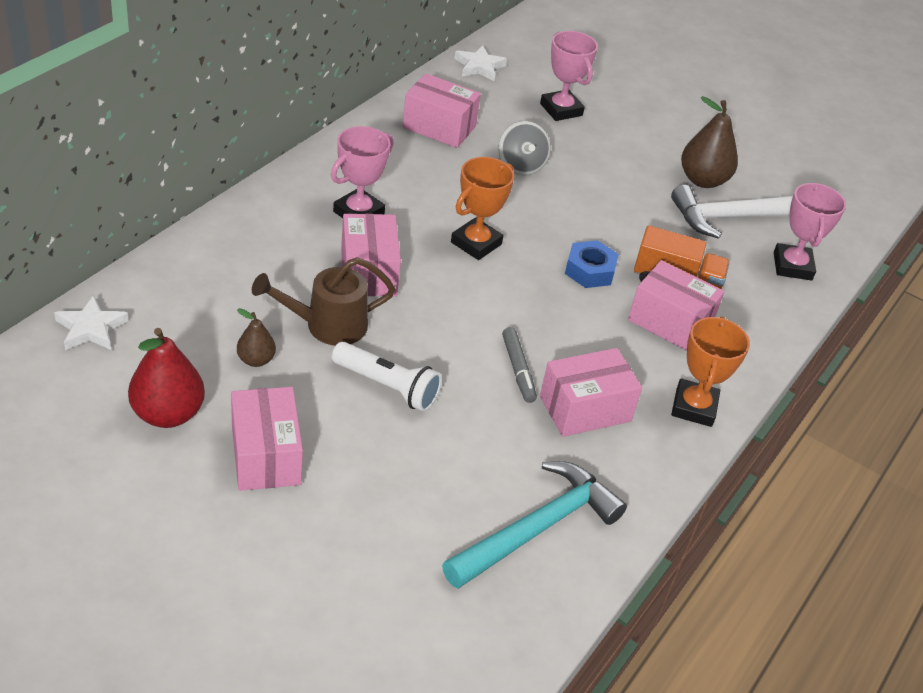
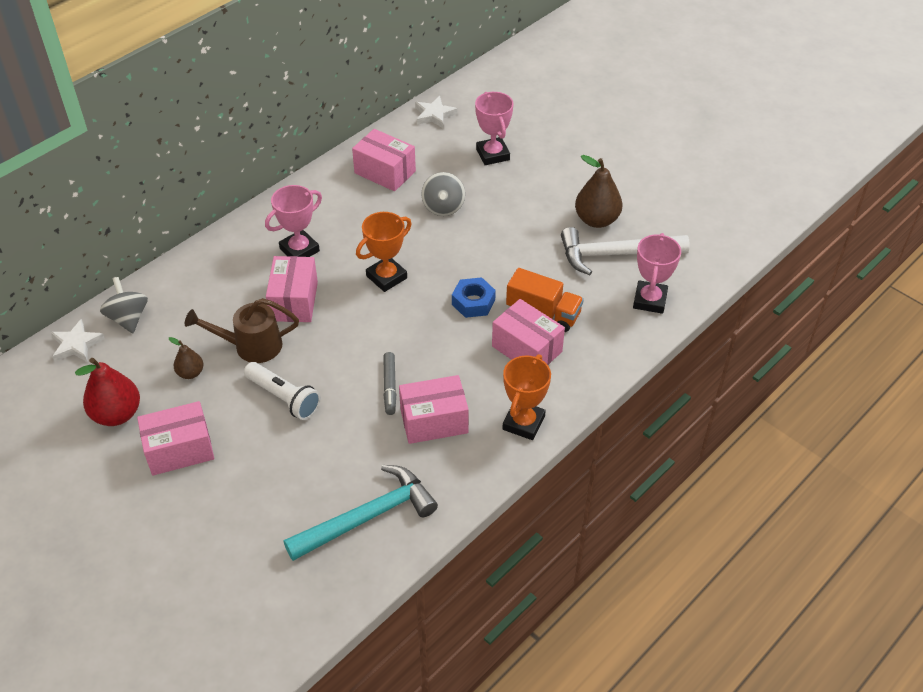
camera: 15 degrees right, 5 degrees up
(155, 295) = (128, 318): none -> grey spinning top
(266, 455) = (179, 450): pink box -> pink box turned 75 degrees clockwise

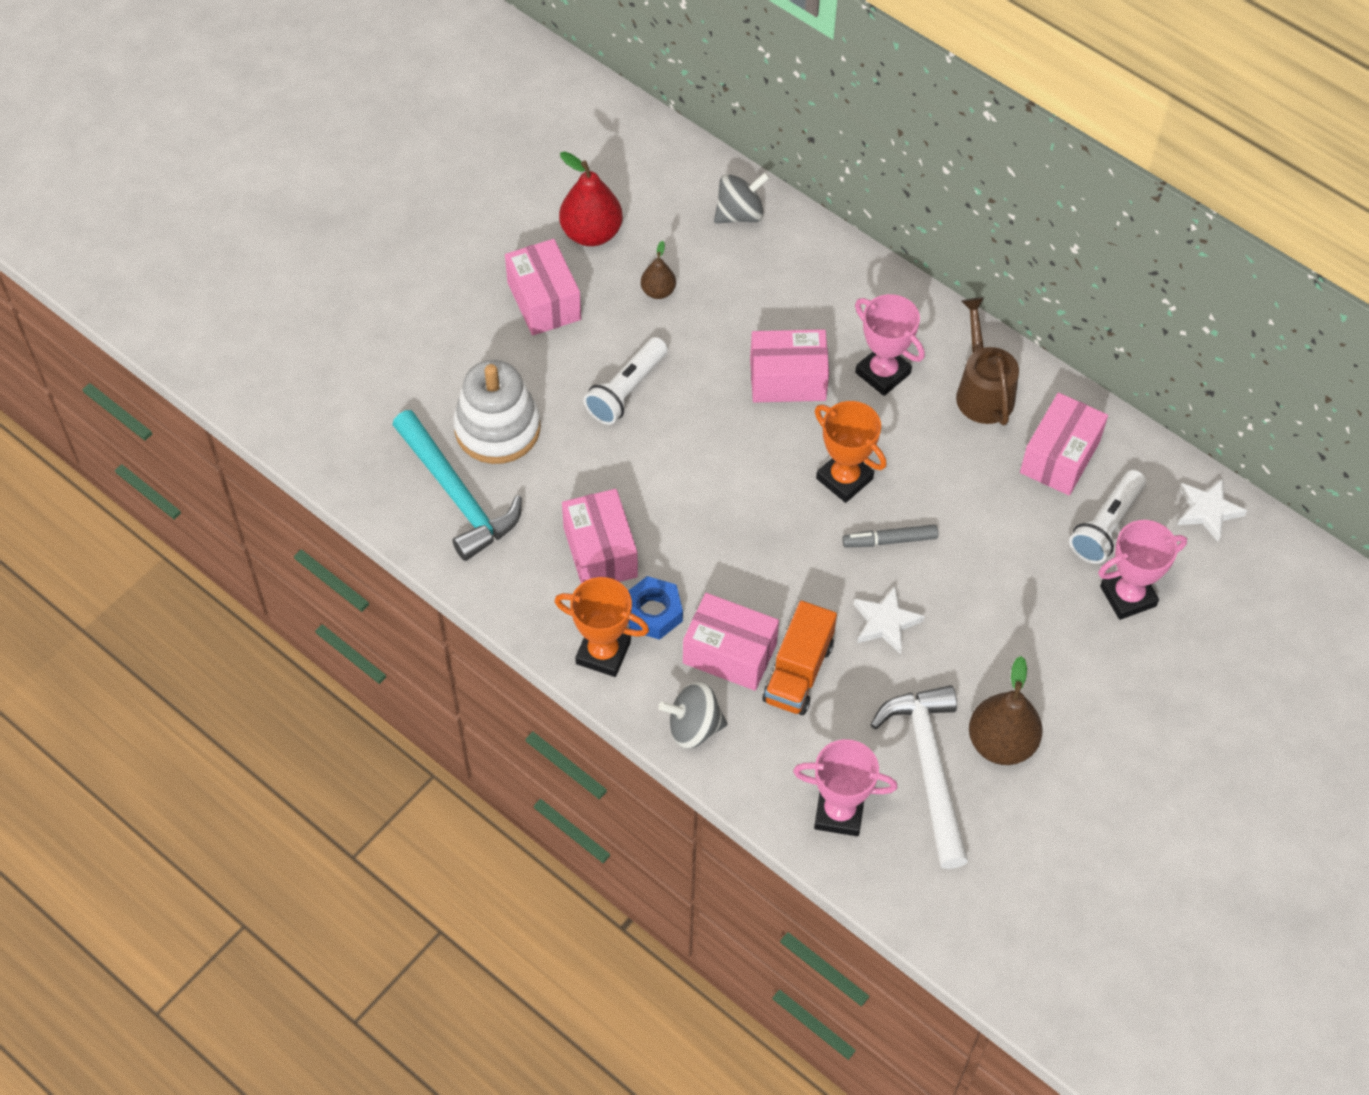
camera: 85 degrees right, 10 degrees up
(76, 344) = (693, 173): white star -> white star (885, 622)
(250, 346) = (706, 344): brown watering can -> brown watering can (982, 390)
(305, 486) = (497, 428): none -> white stacking toy
(390, 386) = (652, 500): grey marker -> grey marker (889, 540)
(440, 158) = (1106, 526): none -> white flashlight
(443, 207) = (996, 537): grey spinning top -> grey spinning top (693, 727)
(473, 302) = (809, 585): blue nut -> blue nut (653, 612)
(527, 349) = (729, 653): pink box -> pink box turned 75 degrees clockwise

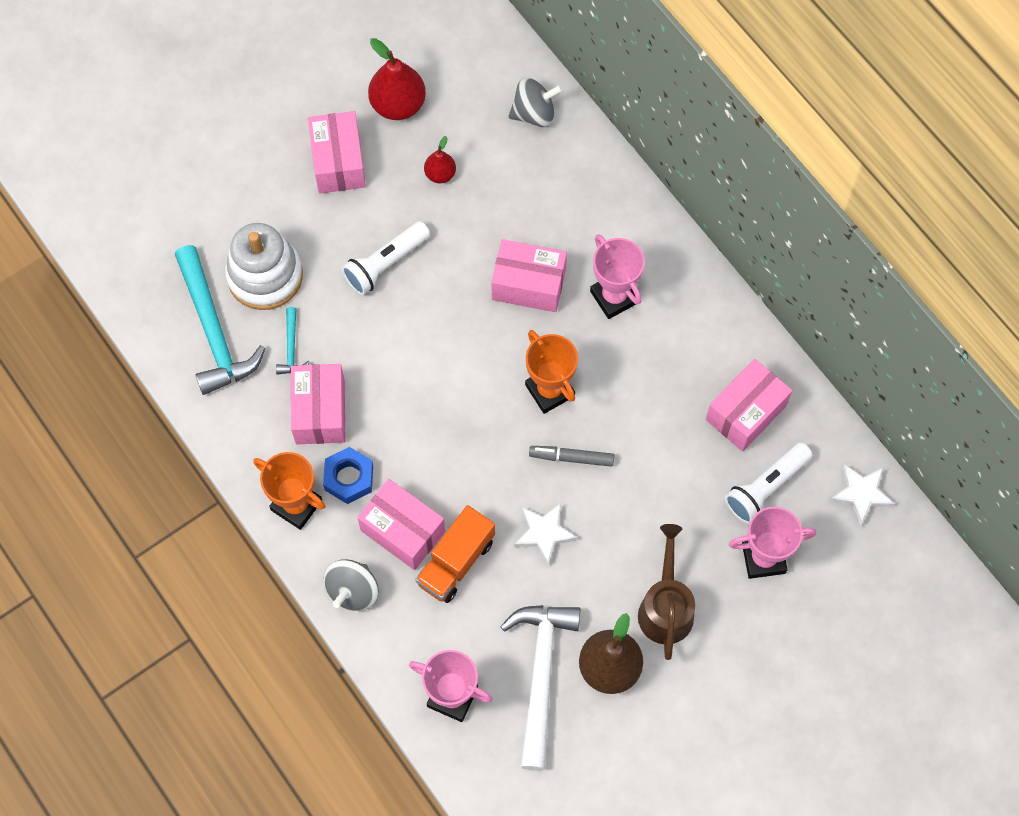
camera: 15 degrees right, 10 degrees up
(548, 494) = (291, 348): none -> turquoise hammer
(658, 291) = (440, 174): brown pear -> red pear
(693, 727) = (353, 591): grey spinning top -> grey spinning top turned 75 degrees counterclockwise
(982, 390) = (697, 333): brown watering can -> brown watering can (665, 606)

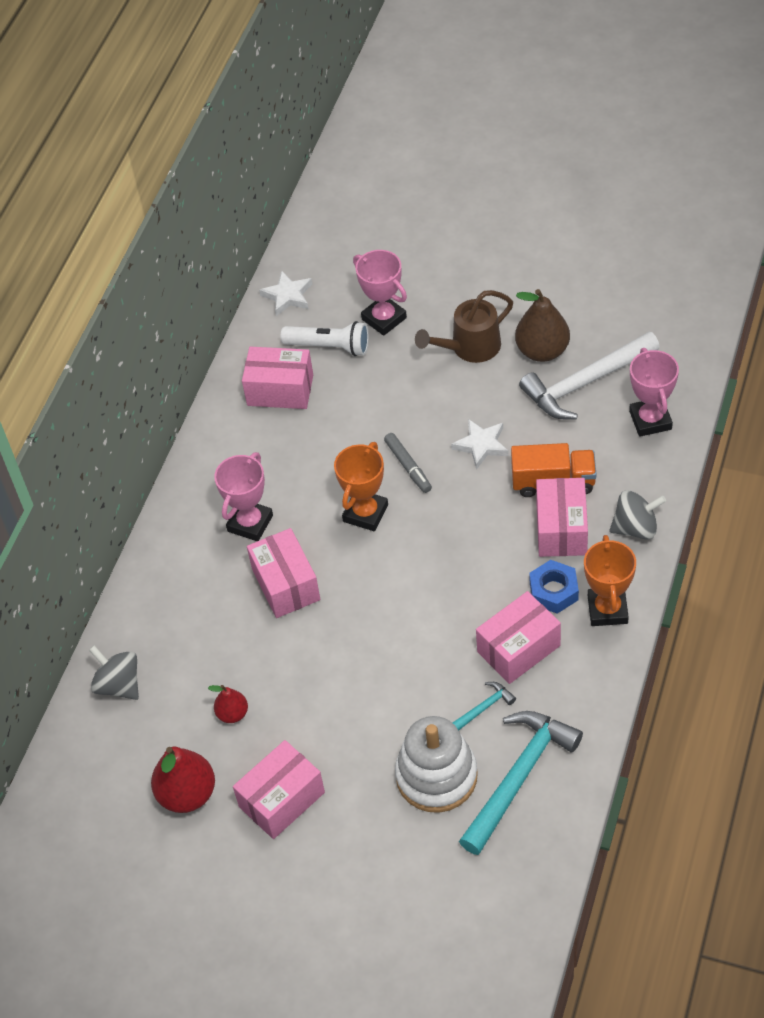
camera: 120 degrees left, 15 degrees down
(385, 264) = (350, 695): white flashlight -> none

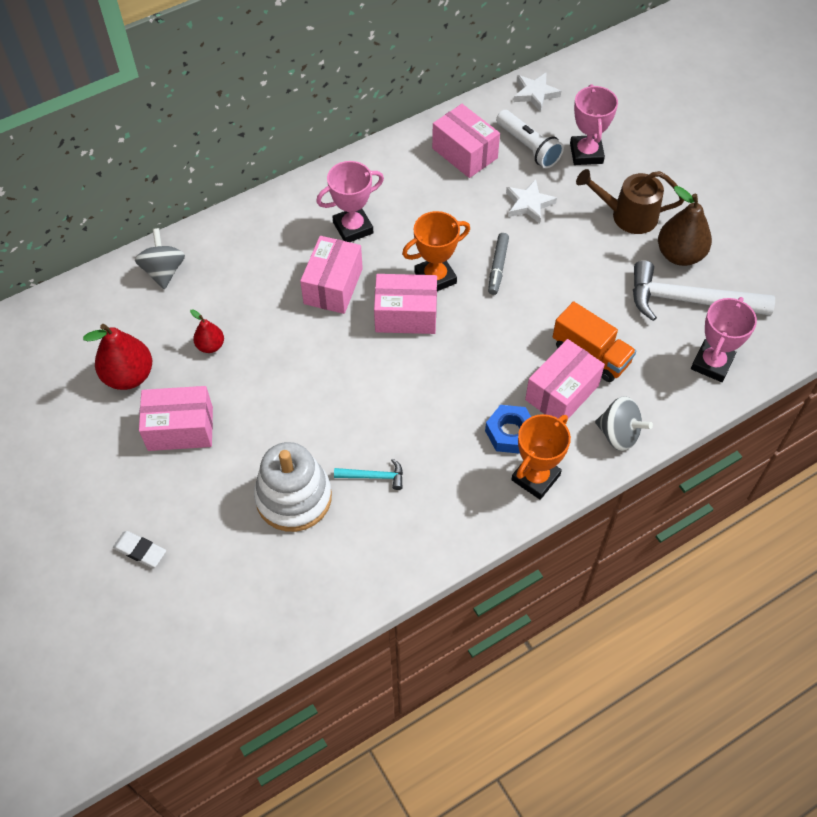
camera: 35 degrees right, 5 degrees up
(355, 919) = (140, 551): none -> white eraser
(481, 445) = (565, 290): white star -> white star (529, 204)
(518, 648) = (442, 454): pink box -> pink box (406, 315)
(519, 777) = (348, 546): turquoise hammer -> none

